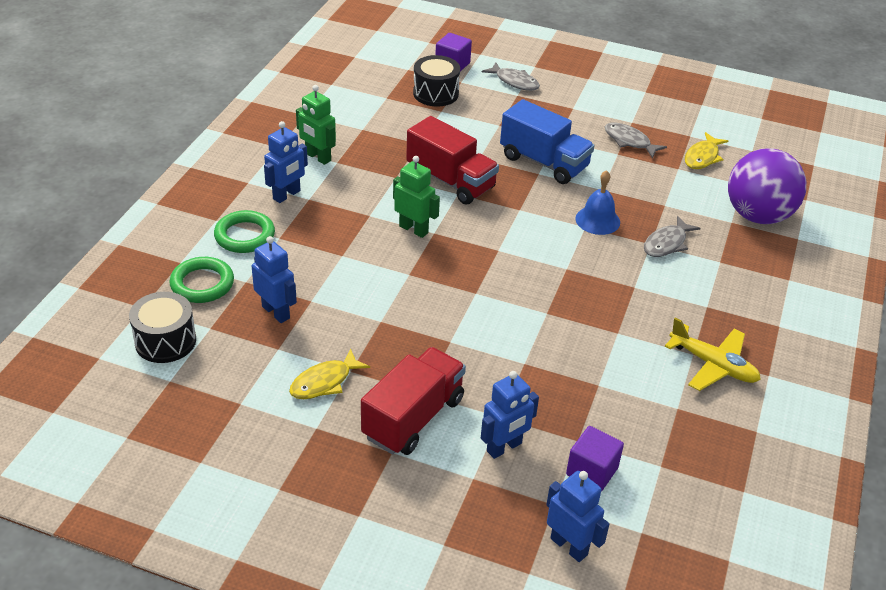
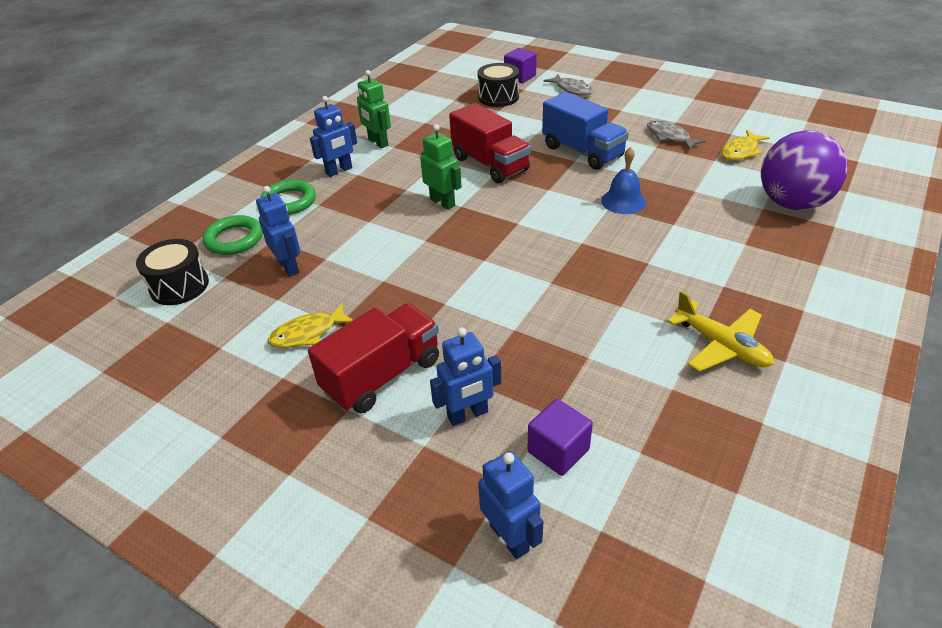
camera: 15 degrees right, 0 degrees up
(667, 243) = (690, 225): grey fish -> none

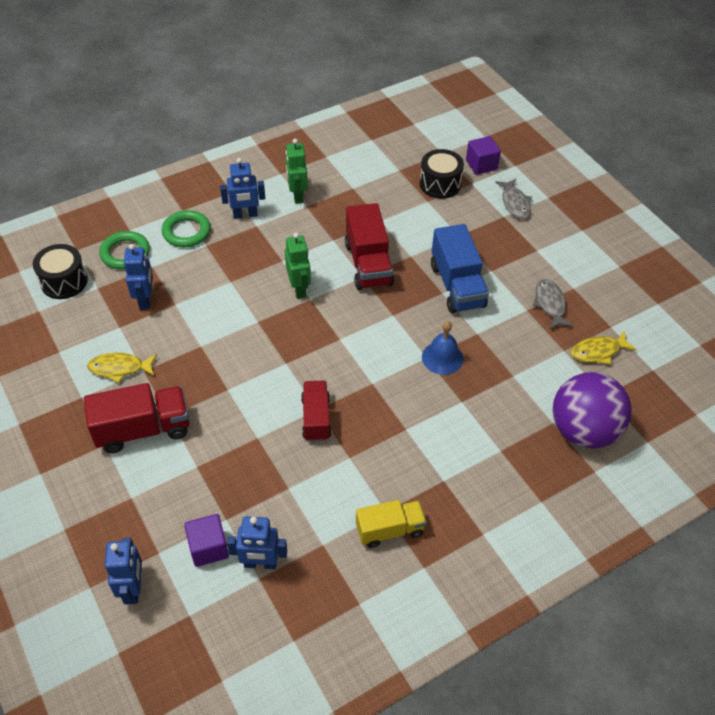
camera: 25 degrees right, 10 degrees up
(468, 415) = (174, 490): blue robot -> blue robot (260, 564)
(557, 289) = (316, 418): none -> red truck
(721, 346) = (389, 530): yellow plane -> yellow truck

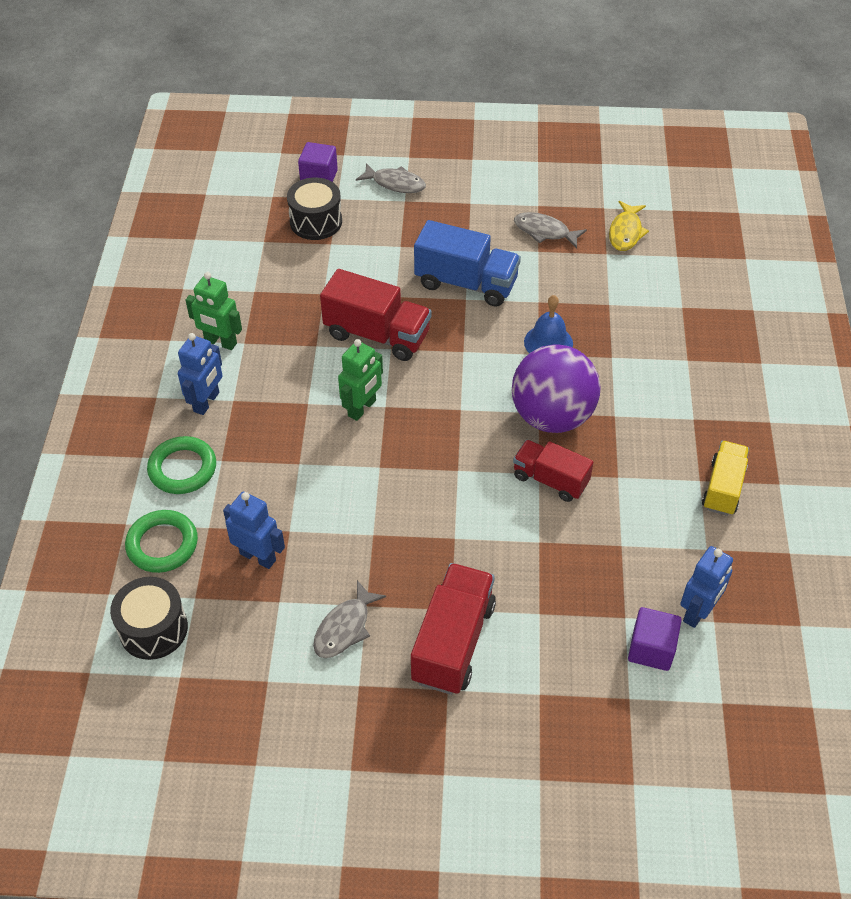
camera: 55 degrees left, 0 degrees up
(119, 368) = (345, 628): yellow fish -> grey fish
(133, 588) = (660, 741): blue robot -> none
(299, 288) = (362, 408): green robot -> green robot turned 105 degrees clockwise
(583, 430) = (705, 292): purple ball -> purple ball (552, 416)

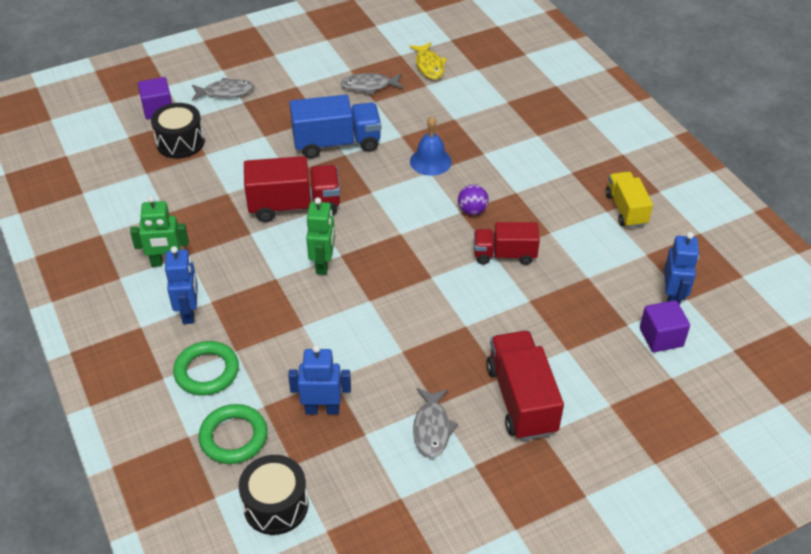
camera: 30 degrees left, 5 degrees down
(552, 416) = (472, 210): purple ball -> purple ball, size x0.42

